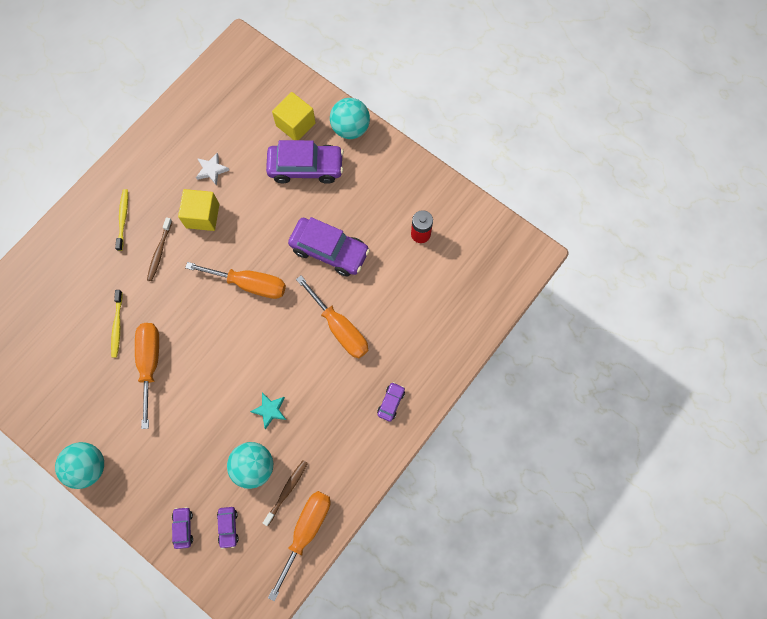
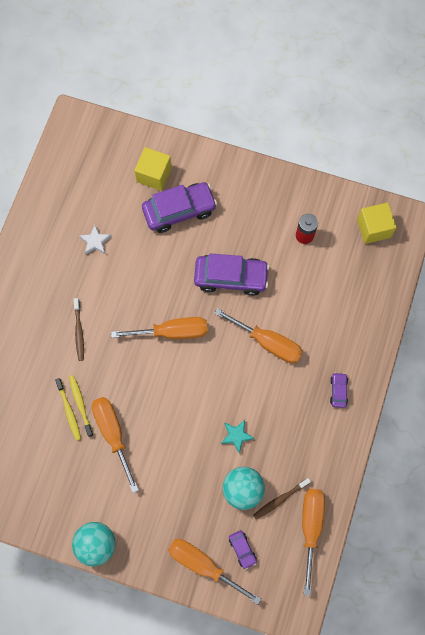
camera: 20 degrees left, 0 degrees up
(123, 219) = (33, 313): yellow toothbrush -> yellow toothbrush (80, 404)
(183, 527) = (203, 564): purple car -> orange screwdriver
(202, 216) = (104, 286): yellow cube -> yellow cube (373, 228)
(287, 491) = (280, 499): brown toothbrush -> brown toothbrush turned 135 degrees counterclockwise
(350, 128) = (204, 162): turquoise ball -> none

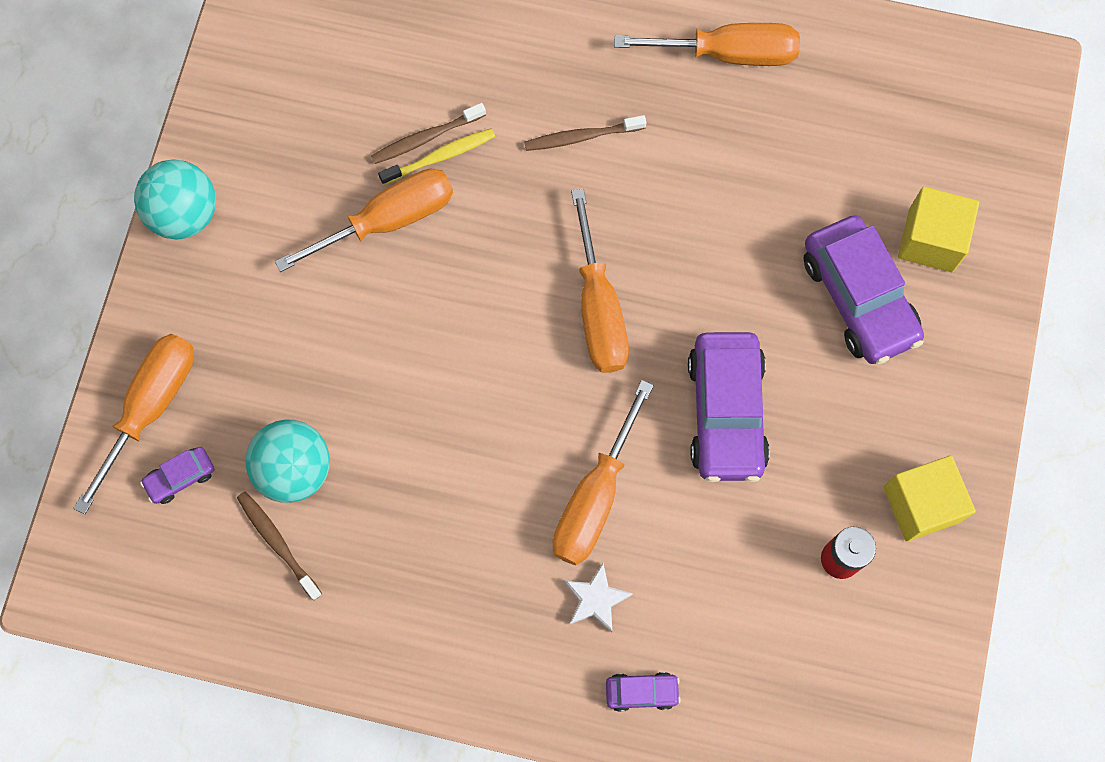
camera: 85 degrees right, 0 degrees up
(69, 411) = (426, 138): yellow toothbrush -> brown toothbrush
(95, 241) = (769, 145): white star -> white star (596, 599)
(236, 435) = (399, 449): turquoise star -> none
(311, 527) = (225, 607): orange screwdriver -> orange screwdriver (728, 53)
(338, 391) = (505, 649): purple car -> purple car (641, 692)
(373, 228) = (878, 710): yellow cube -> yellow cube (921, 504)

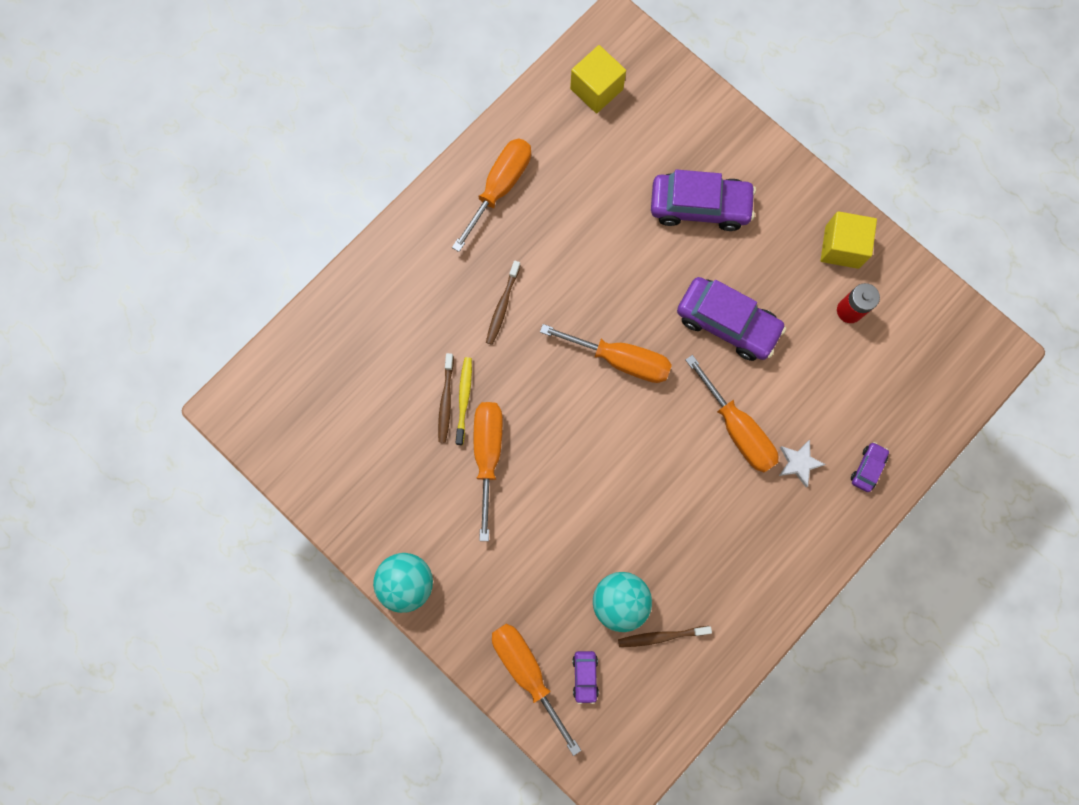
camera: 60 degrees left, 5 degrees up
(931, 240) = (687, 145): yellow cube -> yellow cube (596, 89)

